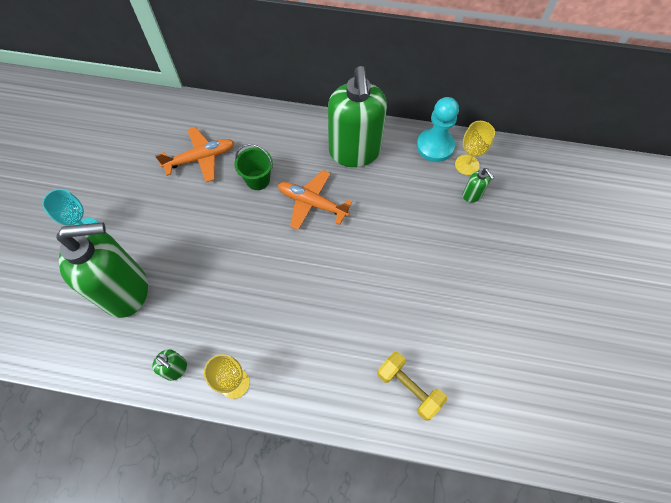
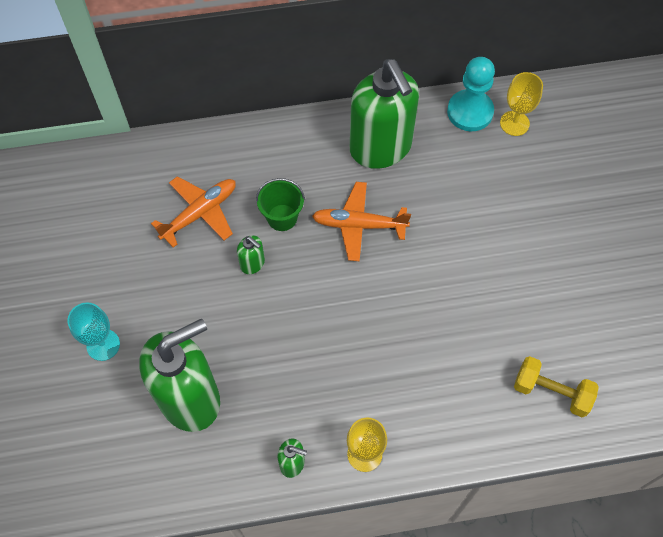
camera: 20 degrees left, 0 degrees up
(472, 195) = (534, 157): green soap dispenser -> green soap dispenser (252, 264)

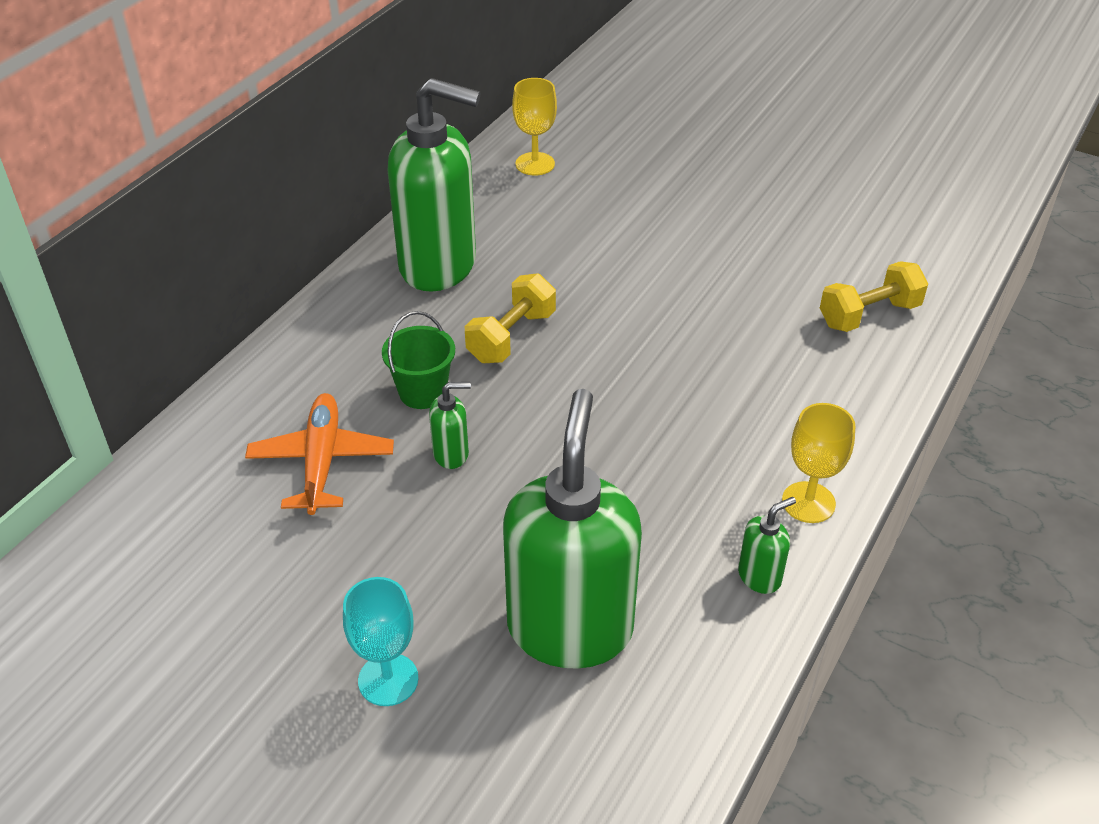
camera: 50 degrees left, 20 degrees down
(358, 225) = (511, 337): orange plane -> yellow dumbbell
(470, 112) = (482, 183): turquoise pawn -> none

